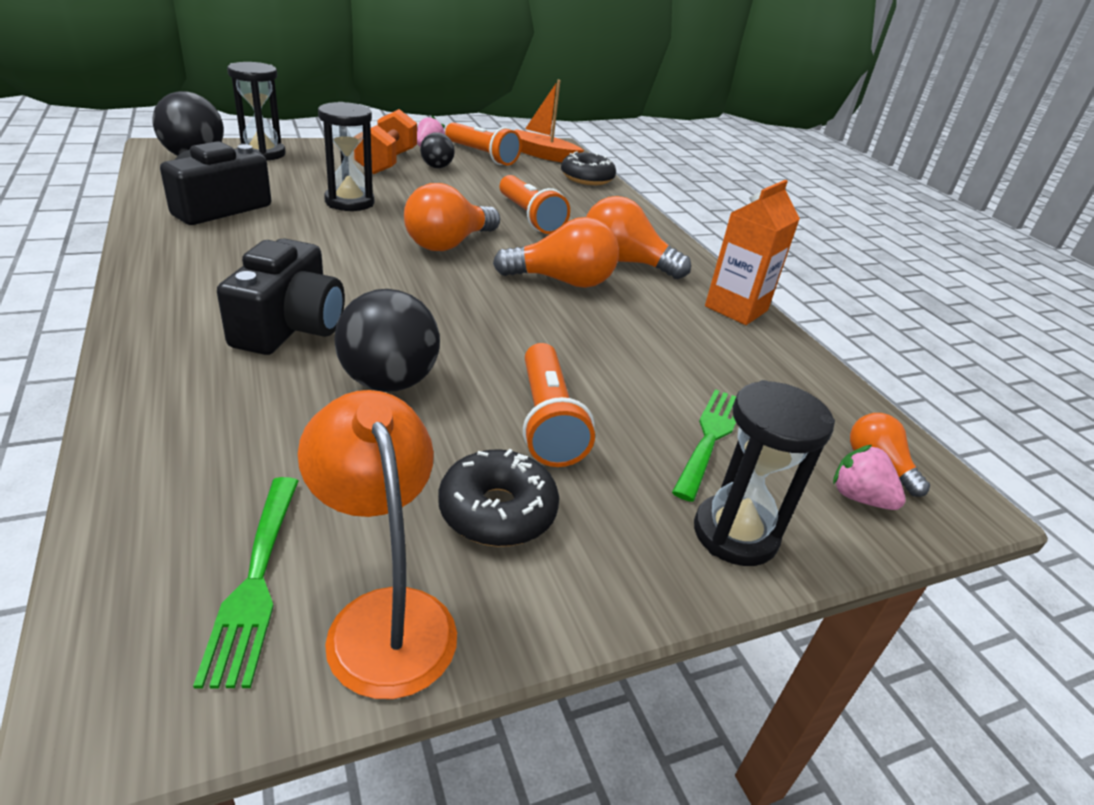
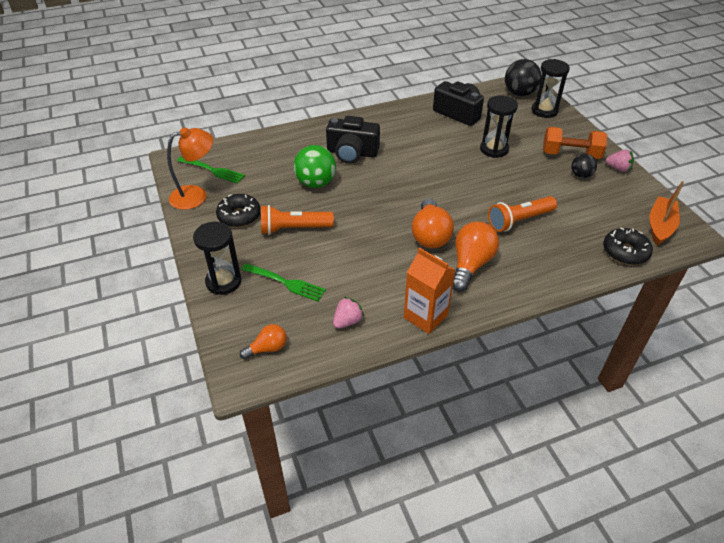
camera: 95 degrees right, 10 degrees up
(255, 581) = (213, 170): green fork -> green fork turned 150 degrees counterclockwise
(388, 382) = (316, 183): black ball -> green ball
(448, 244) = (458, 189): orange light bulb -> none
(482, 155) = (626, 194): orange flashlight -> none
(859, 497) = (244, 332): pink strawberry -> pink strawberry (347, 321)

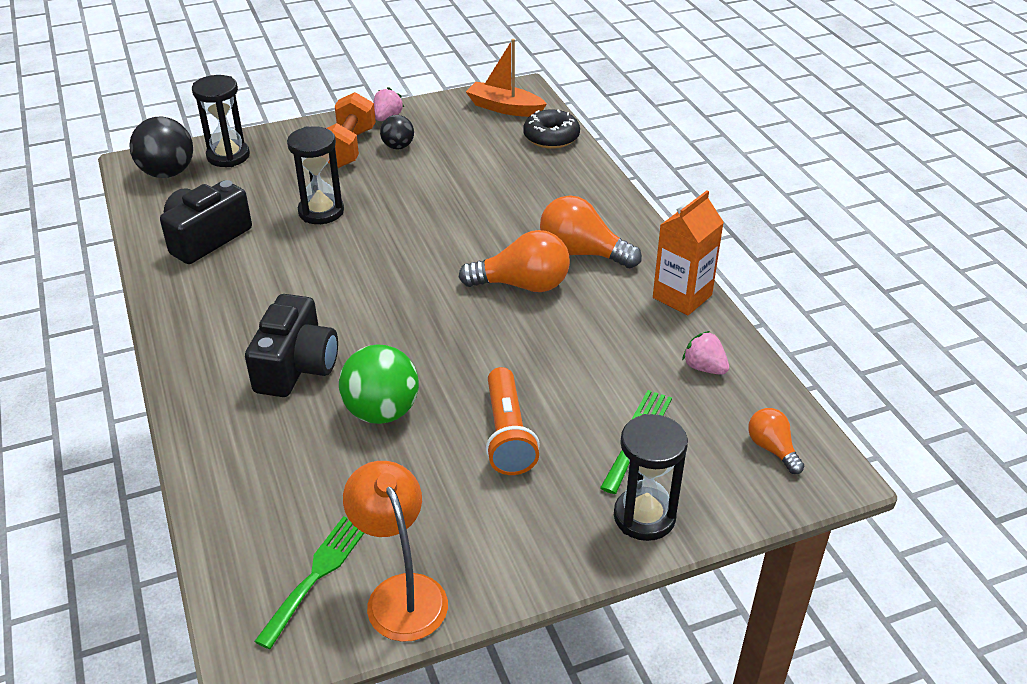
camera: 90 degrees left, 5 degrees down
(239, 216) = (471, 514): black donut -> none
(519, 220) = (492, 205): orange flashlight -> none

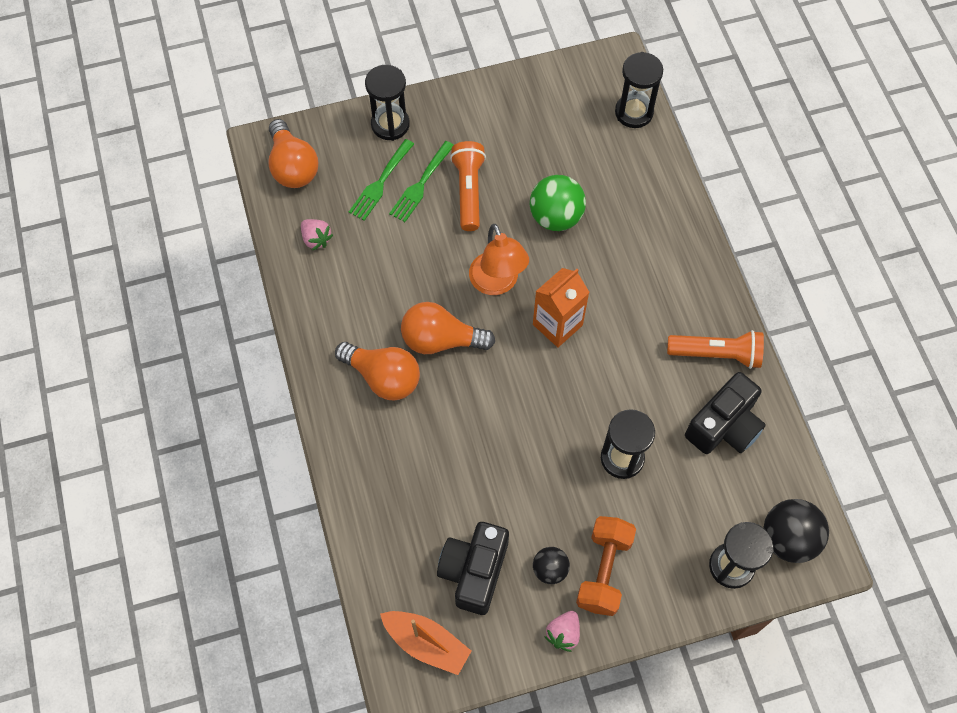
camera: 175 degrees left, 25 degrees up
(196, 291) = (716, 354): none -> orange flashlight
(244, 563) = (634, 112): none -> black hourglass
(296, 366) = (621, 264): black camera -> black camera (474, 571)
(316, 576) = (590, 102): green fork -> green fork (421, 184)
(401, 593) = (540, 88): orange lamp -> orange lamp (497, 283)
(551, 137) = (382, 574): black donut -> none
(682, 296) = (311, 315): orange carton -> orange carton (557, 325)
(772, 449) = (293, 166): orange light bulb -> orange light bulb, size x1.76

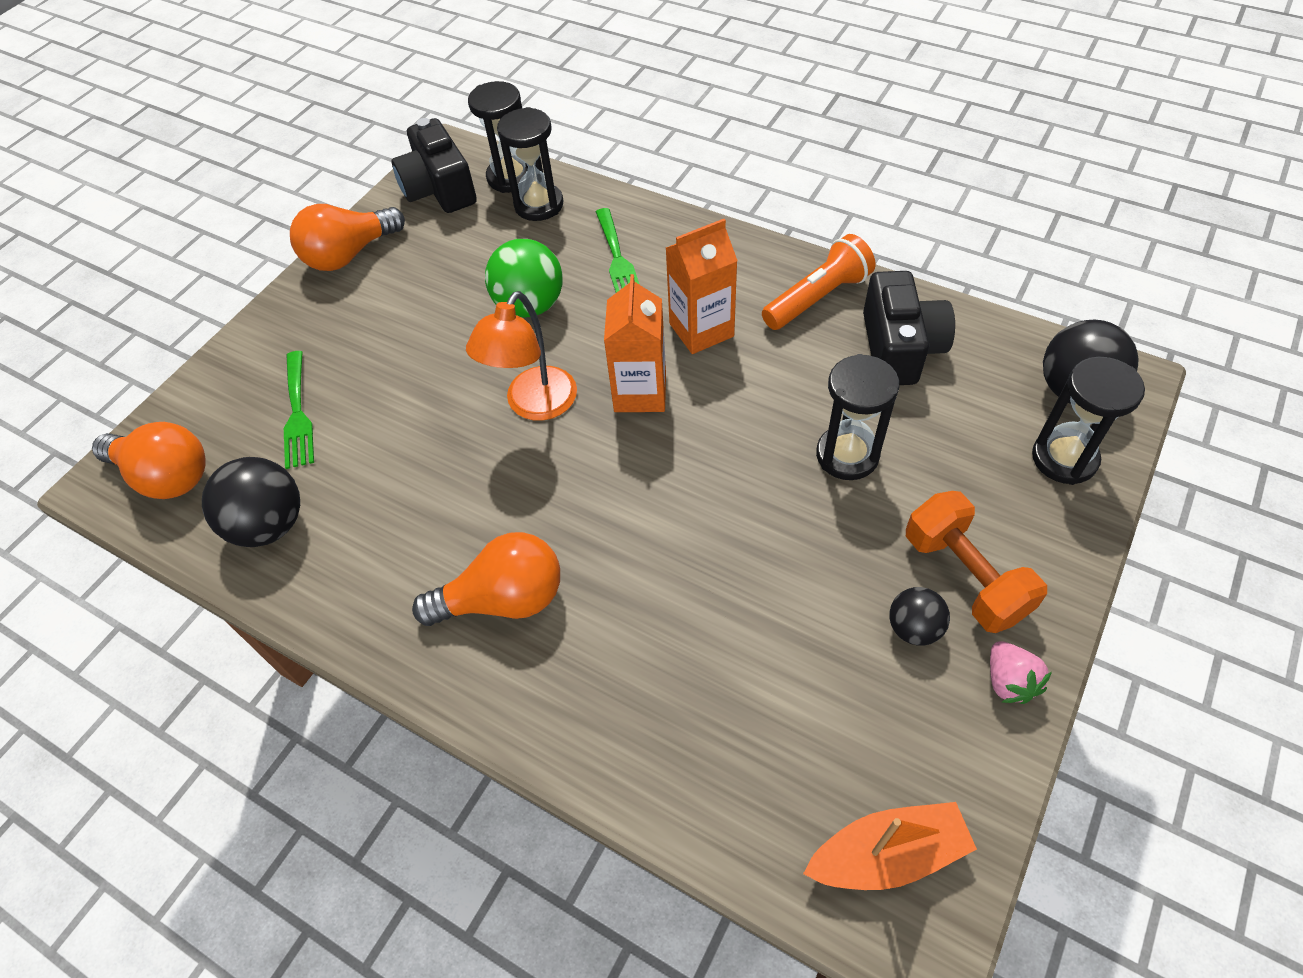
camera: 40 degrees left, 10 degrees down
(316, 239) = (270, 525): pink strawberry -> black ball
(390, 124) = (255, 355): black hourglass -> black hourglass (539, 205)
(421, 184) = (349, 381): green fork -> green fork (617, 258)
(441, 340) = (530, 506): orange light bulb -> orange light bulb (349, 254)
(468, 191) = (411, 350): orange flashlight -> none
(474, 571) = (840, 711): black camera -> black camera (439, 189)
(497, 283) = (534, 405): orange lamp -> orange lamp turned 90 degrees clockwise
(630, 316) = (701, 330): none -> orange carton

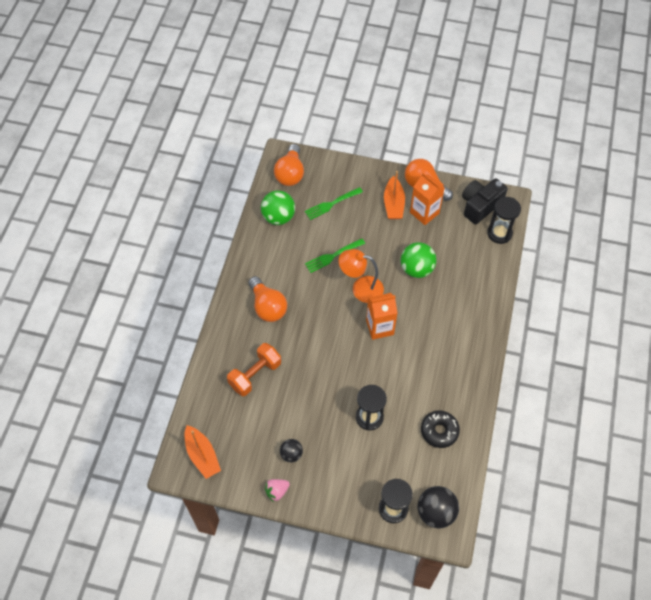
camera: 70 degrees right, 5 degrees up
(270, 525) = (278, 217): black ball -> green ball
(361, 309) = (393, 204): none -> orange boat
(539, 205) = (484, 252): black hourglass -> none
(617, 258) = (458, 296): green fork -> green fork (333, 256)
(701, 330) = (424, 343): orange carton -> orange carton (424, 213)
(817, 298) = (460, 389): orange flashlight -> none
(899, 348) = (439, 431): black camera -> black donut
(964, 576) = (320, 471): orange dumbbell -> orange dumbbell (255, 375)

